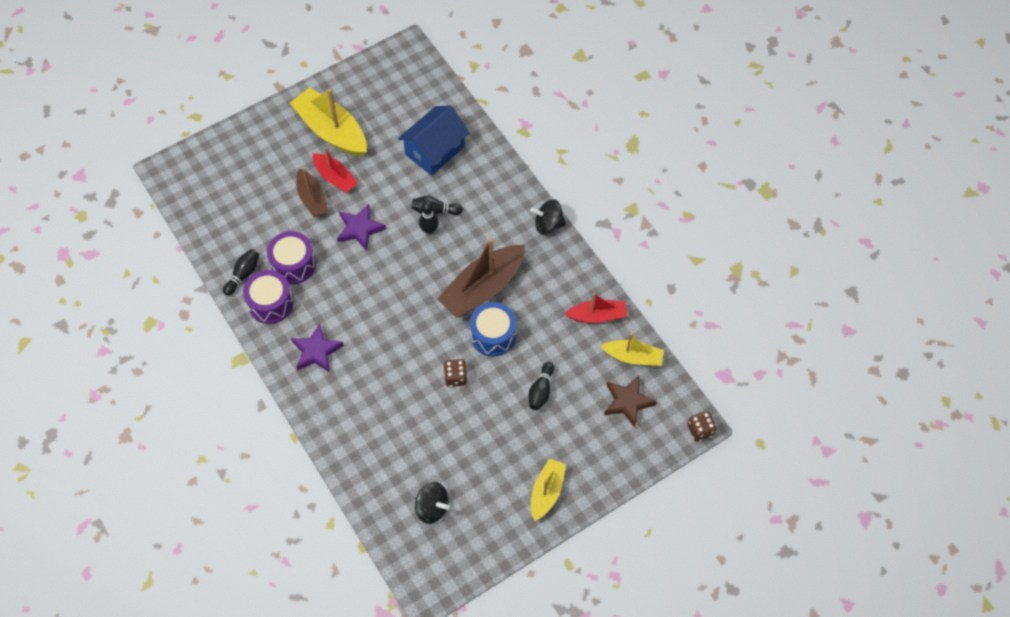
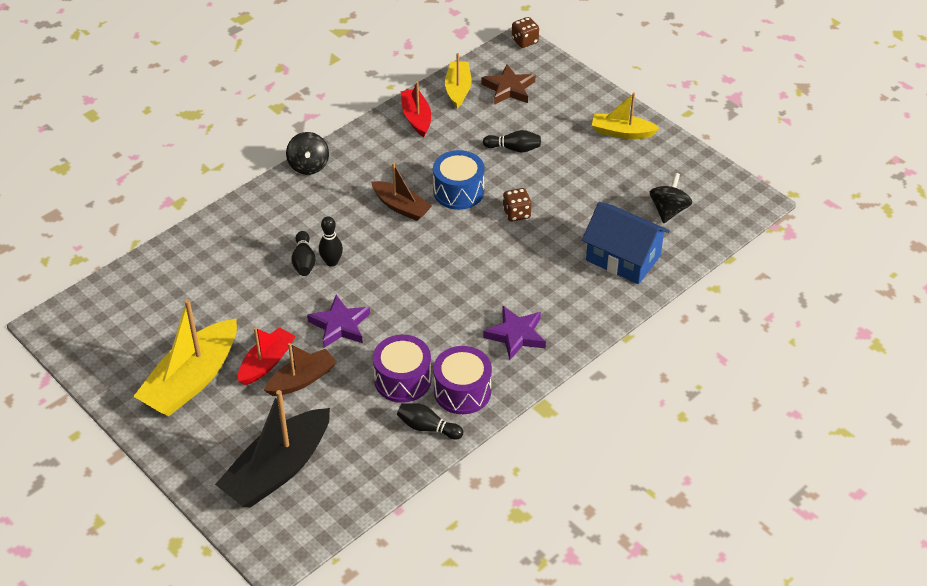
camera: 100 degrees left, 15 degrees down
(235, 177) = (278, 470): none -> black boat
(435, 150) = (215, 274): blue house -> blue house (623, 258)
(483, 288) = (401, 207): brown boat -> brown boat, size x0.58

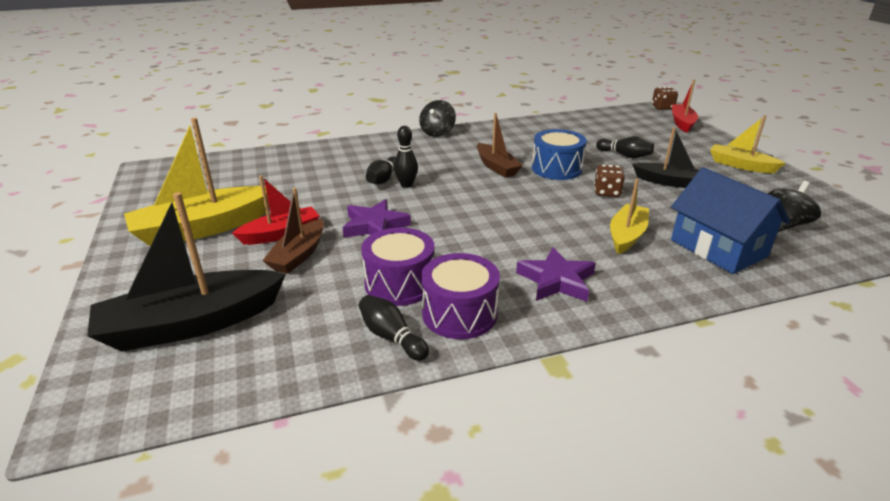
camera: 25 degrees right, 15 degrees down
(302, 380) = (299, 255): brown boat -> brown boat turned 120 degrees clockwise
(416, 118) = (545, 126): red boat -> red boat (682, 123)
(458, 89) = (591, 119): yellow boat -> yellow boat (626, 236)
(509, 88) = (636, 126): brown star -> none
(566, 180) = (670, 182): none -> black boat

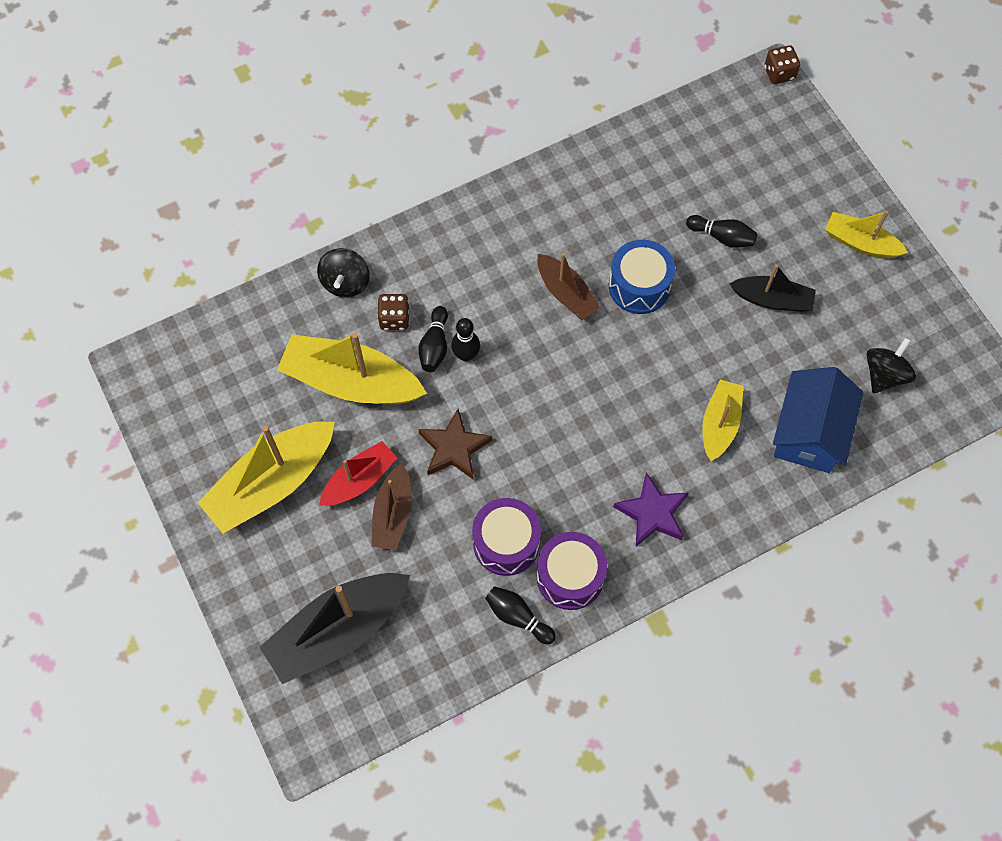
camera: 10 degrees left, 35 degrees up
(307, 188) = (351, 382): none -> yellow boat
(375, 225) = (454, 448): purple star -> brown star
(437, 133) = (473, 207): black spinning top -> black spinning top (345, 282)
(607, 192) = (699, 335): brown dice -> brown dice (394, 319)
(682, 123) = (802, 125): red boat -> none
(718, 248) = (809, 432): blue house -> blue house turned 60 degrees clockwise

